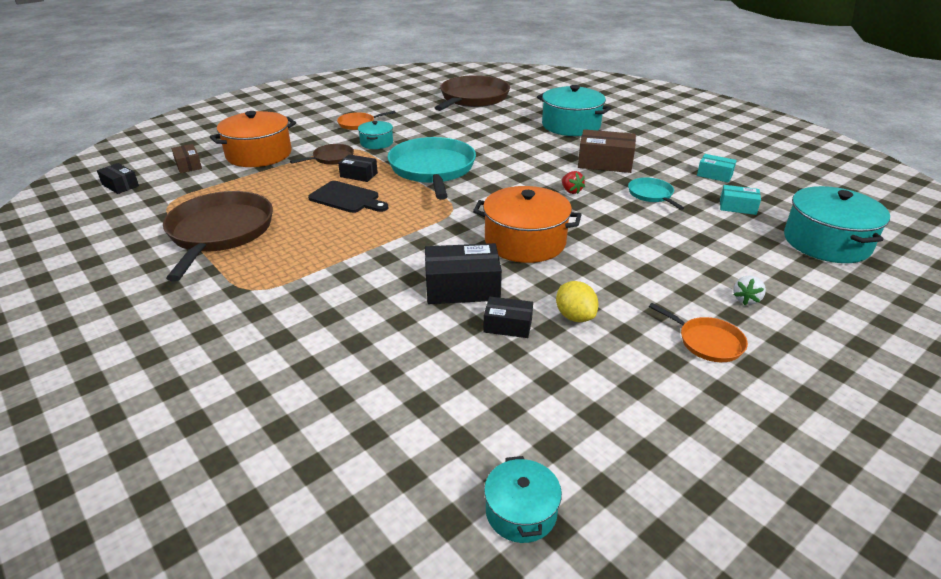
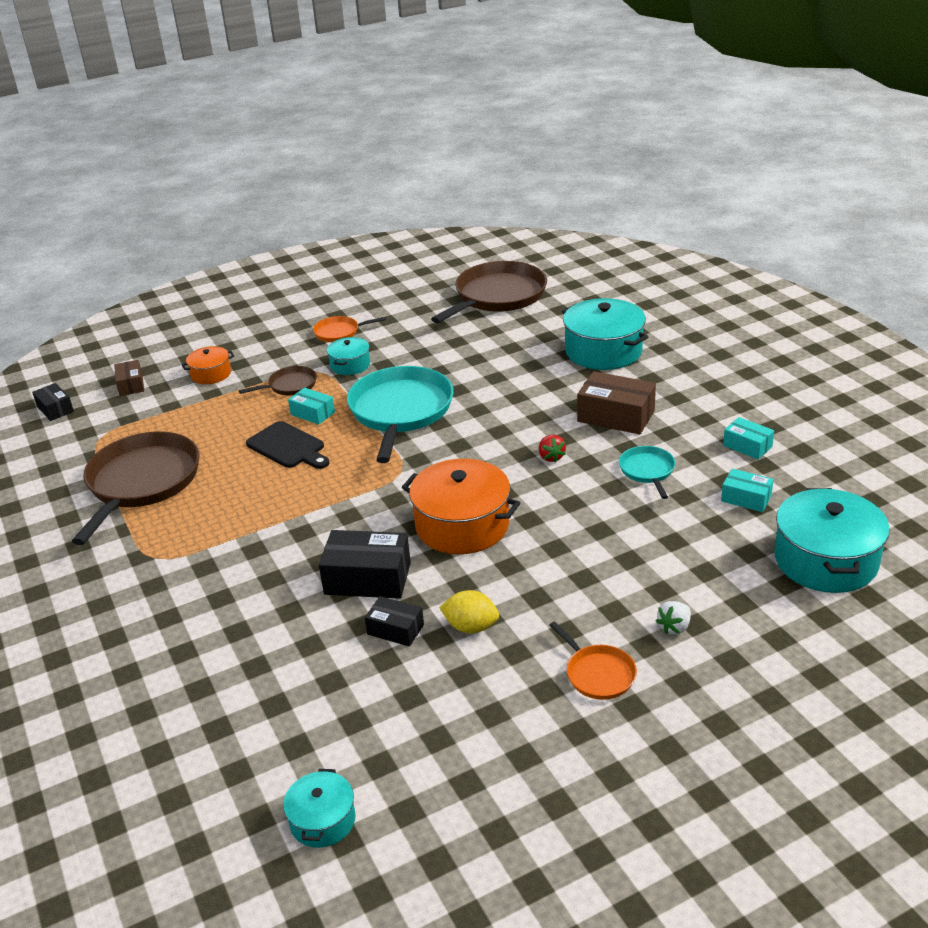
camera: 15 degrees right, 0 degrees up
(259, 154) = (211, 374): orange pot -> orange pot, size x0.53
(359, 175) = (312, 413): black box -> turquoise box
(575, 316) = (471, 627): yellow lemon -> yellow lemon turned 60 degrees counterclockwise

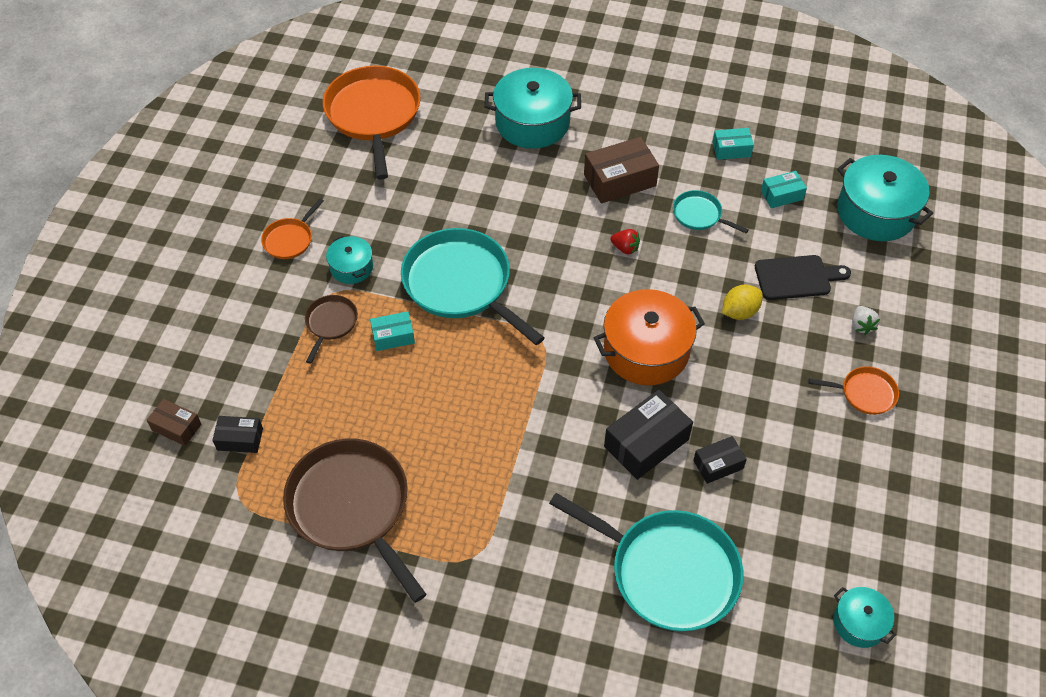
camera: 50 degrees left, 20 degrees up
(55, 409) = (141, 505): black box -> black box (240, 439)
(211, 374) = (238, 362): orange pot -> none
(249, 664) = (668, 572): none -> turquoise pan
(288, 447) = (422, 382): black cutting board -> black cutting board (796, 277)
(471, 627) = (757, 423): yellow lemon -> yellow lemon (739, 312)
(497, 296) = (373, 115): brown pan -> orange pan

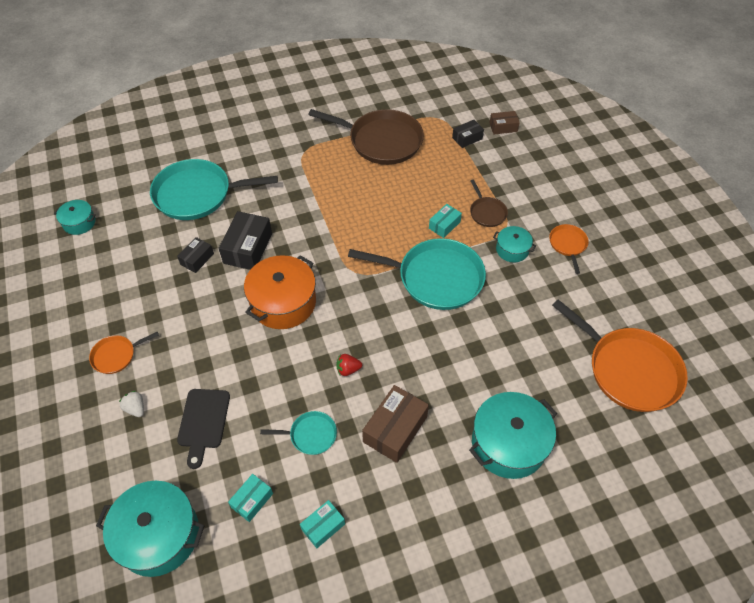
camera: 145 degrees right, 0 degrees up
(739, 312) = (234, 367): yellow lemon -> none
(796, 277) = (203, 422): black cutting board -> black cutting board turned 45 degrees counterclockwise

